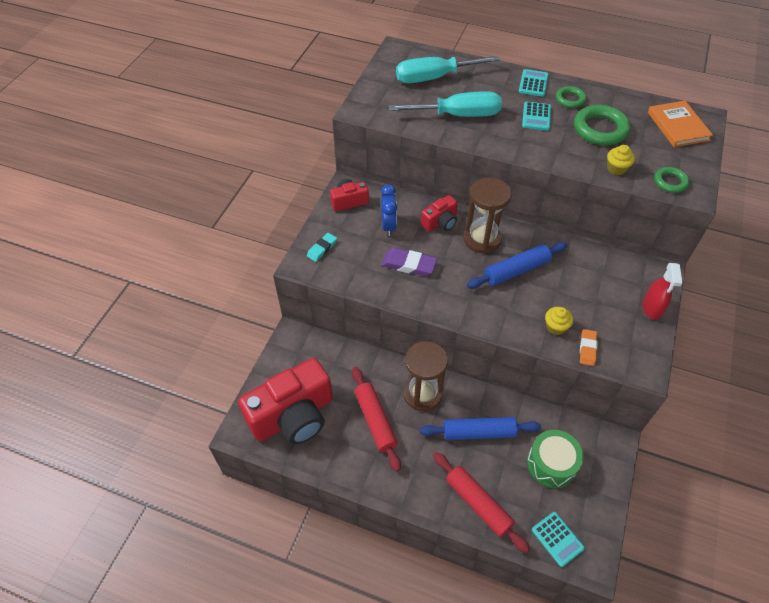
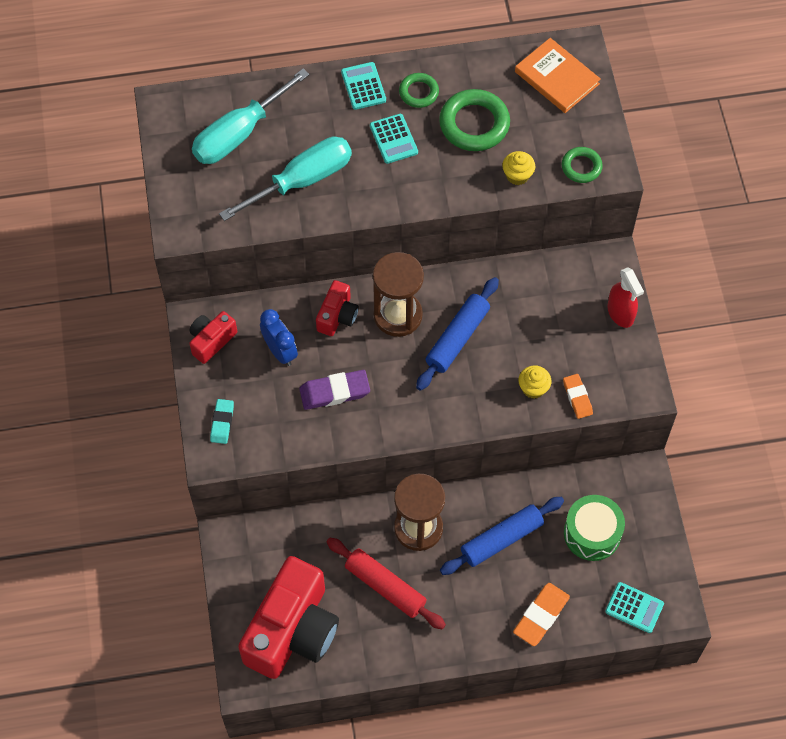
camera: 30 degrees left, 10 degrees up
(478, 504) = (541, 616): red rolling pin -> orange eraser

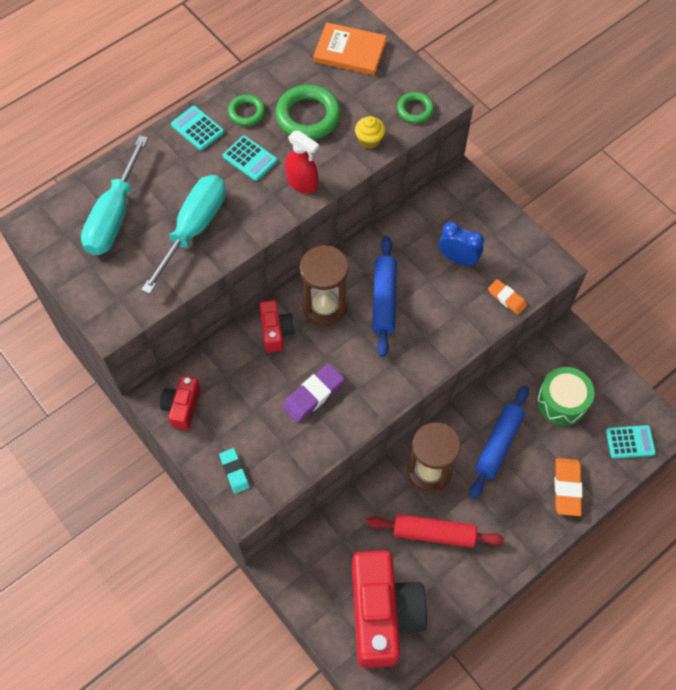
camera: 30 degrees left, 0 degrees up
(280, 351) = (246, 385): blue clock -> blue clock (458, 258)
(533, 388) = (468, 308): yellow cupcake -> none
(620, 313) = (495, 217): red spray bottle -> red spray bottle (302, 183)

